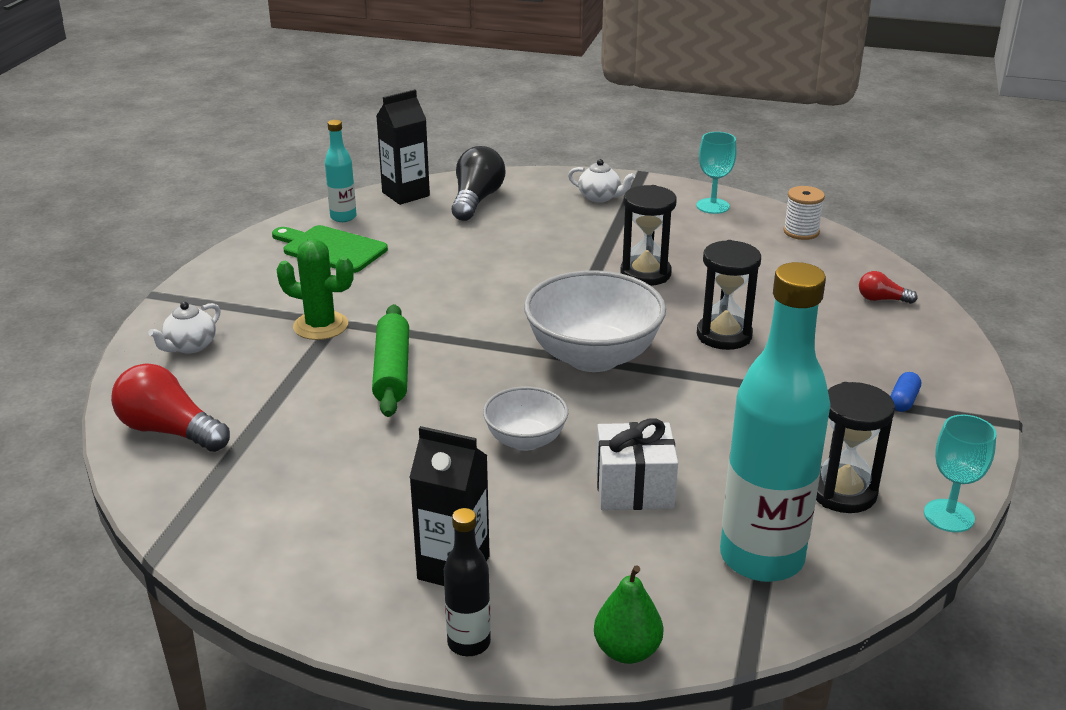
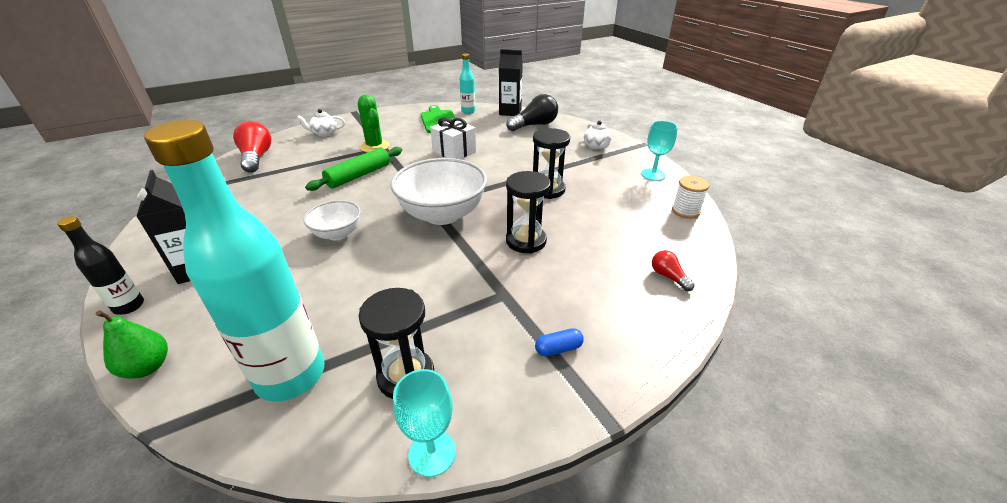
camera: 45 degrees right, 5 degrees up
(634, 488) = (325, 288): white gift -> white gift (454, 151)

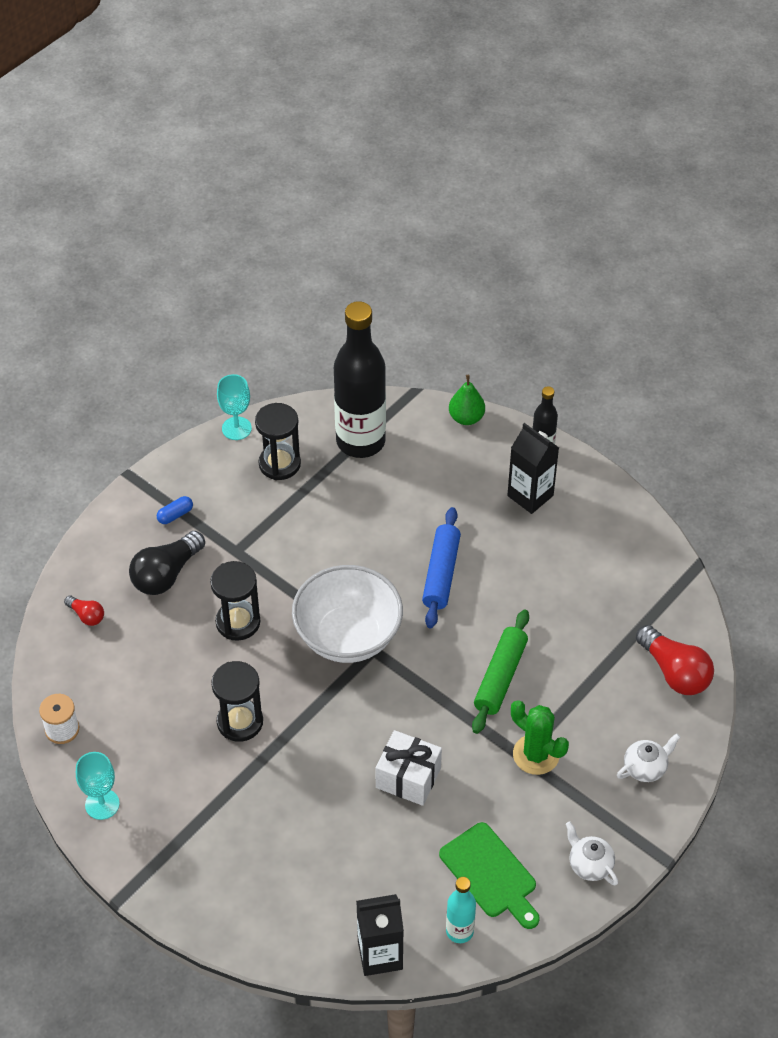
camera: 160 degrees right, 15 degrees up
(291, 376) = (360, 441): turquoise bottle -> black bottle
(337, 234) = (441, 573): white bowl -> blue rolling pin
(534, 125) = (316, 911): black light bulb -> black light bulb (166, 574)
(596, 146) = (194, 865): white teapot -> white teapot (590, 864)

